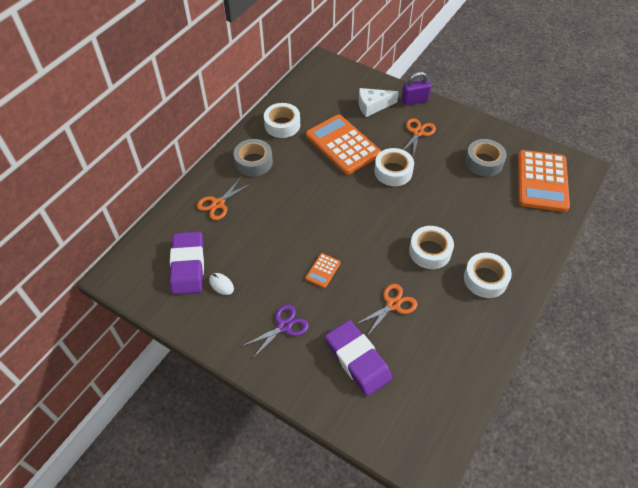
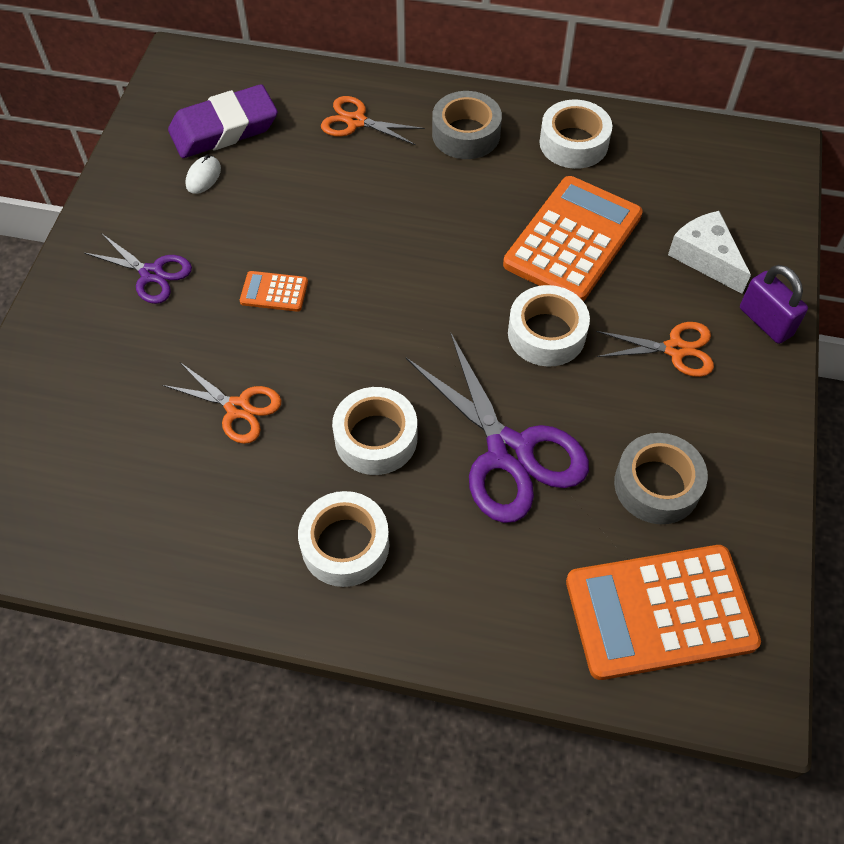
camera: 70 degrees right, 5 degrees up
(358, 360) = (116, 386): purple eraser -> none
(453, 204) = (509, 452): none -> purple scissors

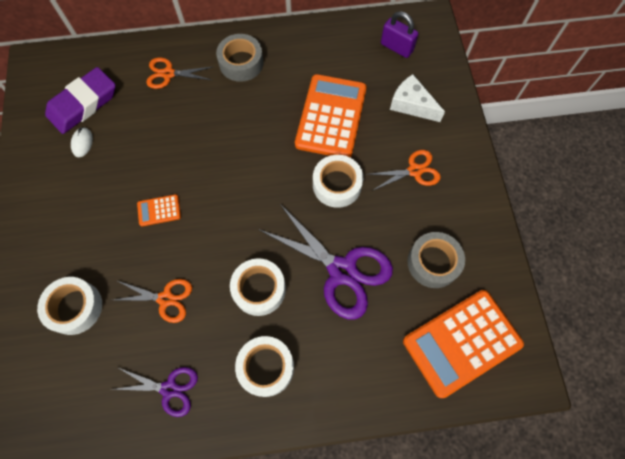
camera: 20 degrees left, 10 degrees up
(152, 274) = (74, 223): purple scissors -> purple scissors (169, 389)
(573, 143) = (309, 50): white tape -> white tape (75, 307)
(765, 321) = (459, 136): purple padlock -> purple padlock (396, 47)

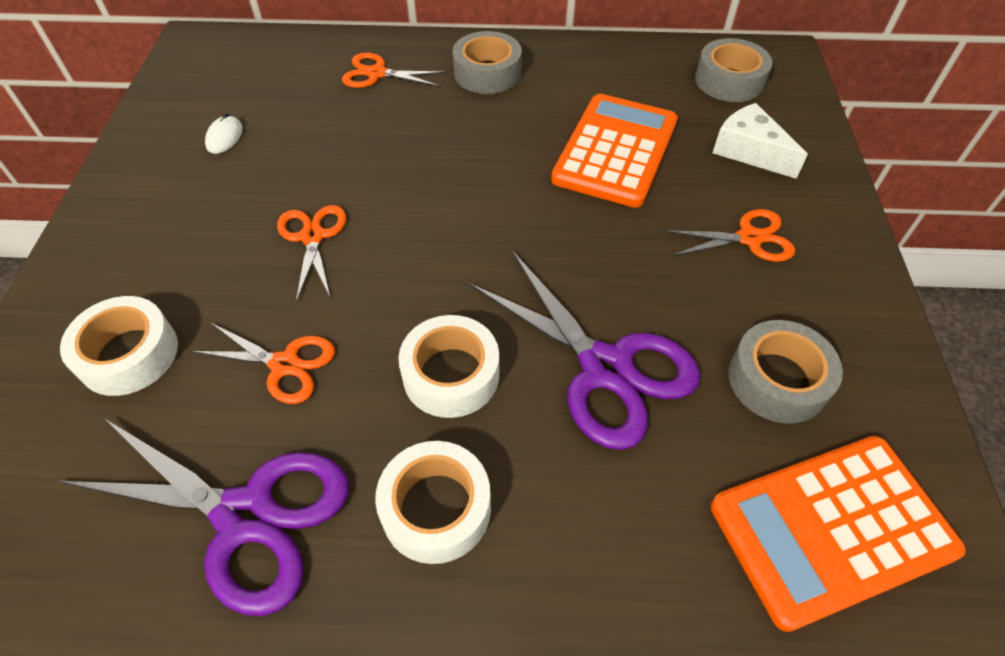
camera: 10 degrees right, 15 degrees down
(83, 104) = (243, 93): purple eraser -> none
(159, 210) = (312, 237): orange calculator -> orange scissors
(169, 389) = (246, 516): purple scissors -> purple scissors, size x1.78
(337, 185) = (613, 240): white tape -> none
(396, 47) = (729, 81): purple padlock -> grey tape

